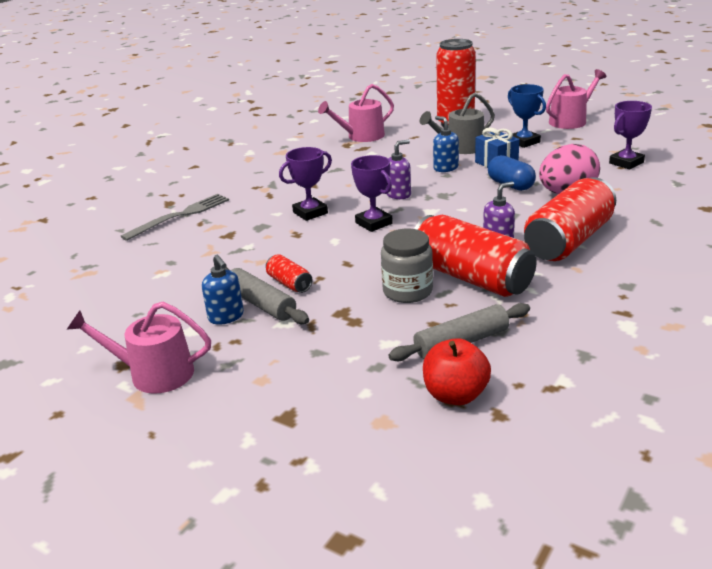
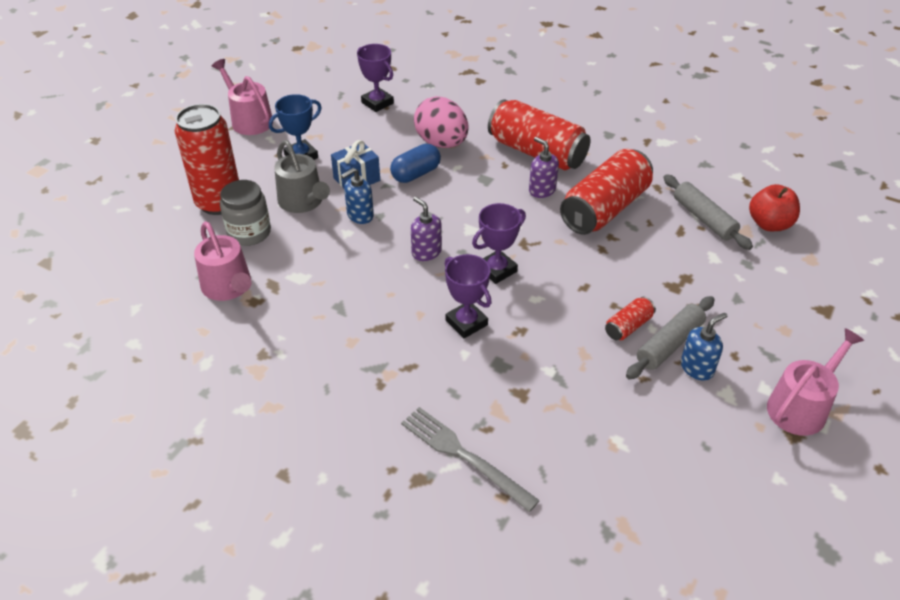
camera: 95 degrees left, 15 degrees up
(154, 374) = (801, 407): pink watering can -> pink watering can turned 135 degrees counterclockwise
(407, 291) = (632, 246): grey jar -> grey jar (249, 232)

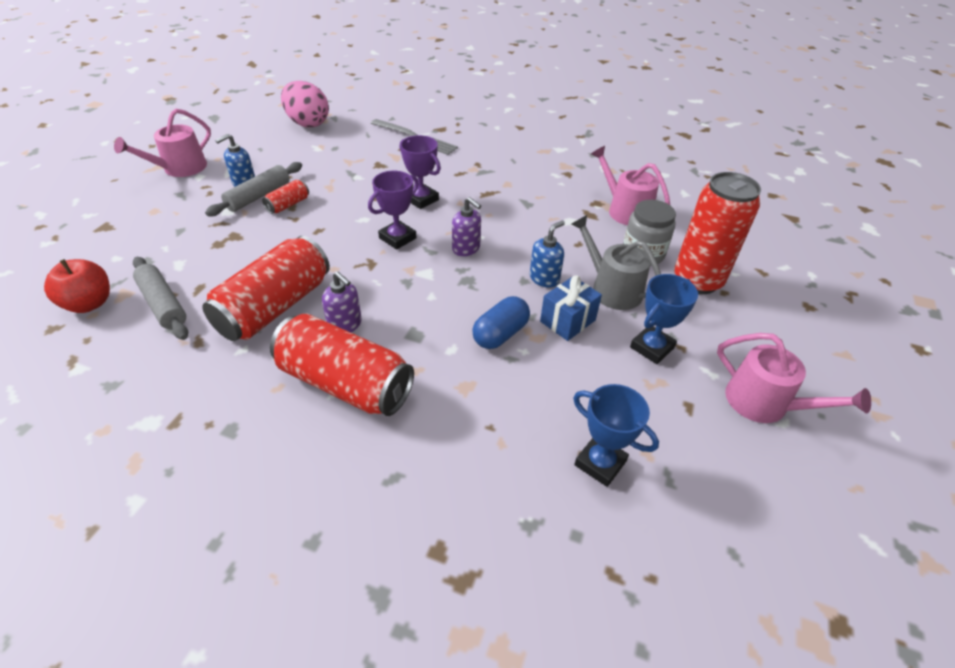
camera: 170 degrees right, 0 degrees up
(377, 103) = (600, 463): purple trophy -> blue trophy
(441, 143) = (479, 387): pink egg -> pink egg (308, 123)

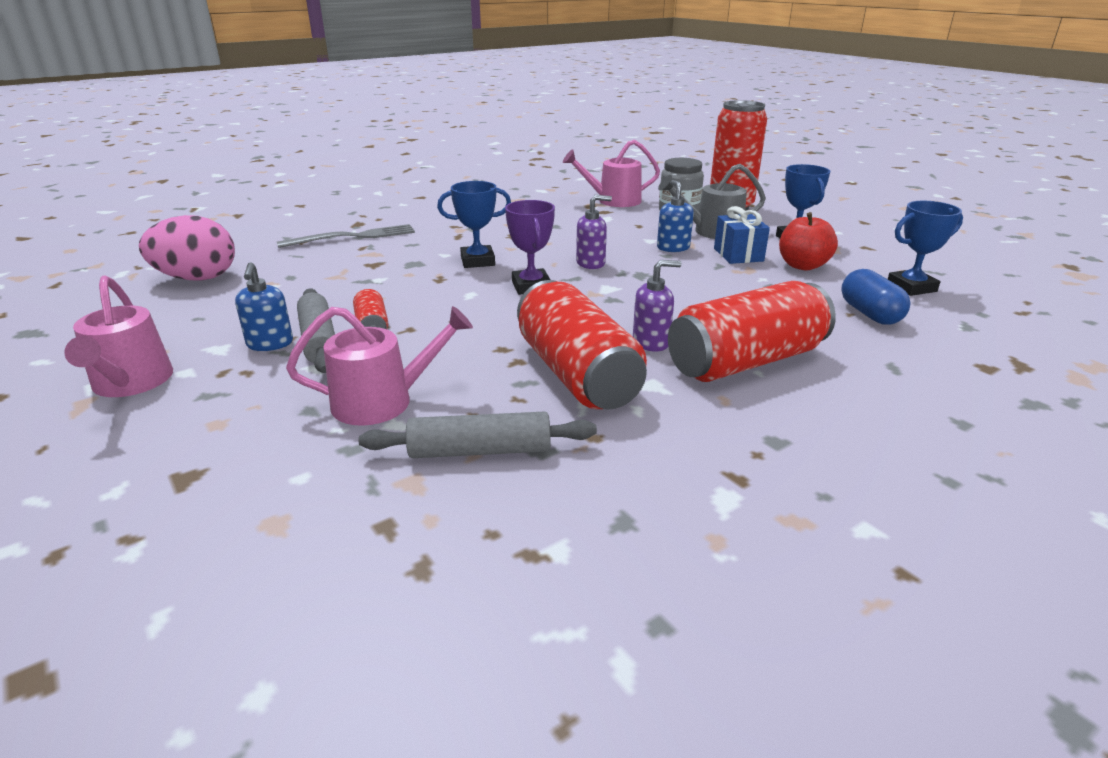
camera: 55 degrees left, 15 degrees down
(89, 303) = (397, 519): red apple -> red apple (802, 266)
(421, 199) = (477, 261): purple trophy -> blue trophy
(500, 334) = (732, 281): blue capsule -> blue capsule (870, 314)
(764, 403) = (876, 228): pink watering can -> pink watering can (382, 401)

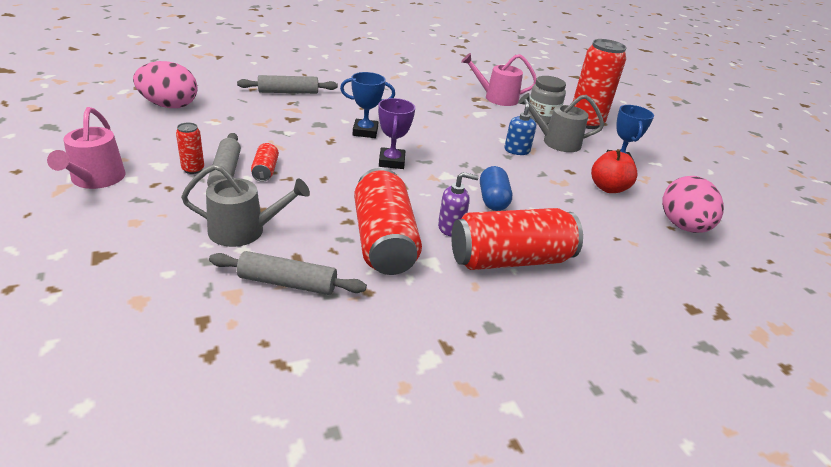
camera: 10 degrees right, 5 degrees up
(270, 344) = (193, 169): blue soap dispenser -> red can
(353, 237) = (288, 92): grey fork -> grey rolling pin
(382, 401) = (244, 231): pink watering can -> grey watering can
(591, 263) = (446, 151): purple soap dispenser -> none
(738, 255) = (563, 167): blue gift -> none
(870, 314) = (632, 242): blue capsule -> blue capsule (492, 200)
(911, 287) = (683, 226): blue trophy -> pink egg

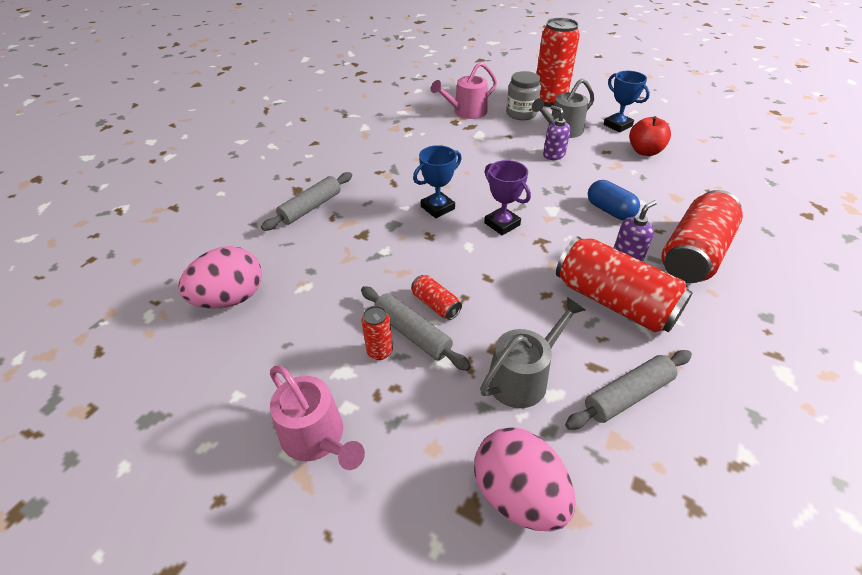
camera: 35 degrees left, 10 degrees up
(516, 150) = (553, 155): blue soap dispenser -> purple soap dispenser
(683, 226) = (717, 155): pink egg -> pink egg (518, 494)

